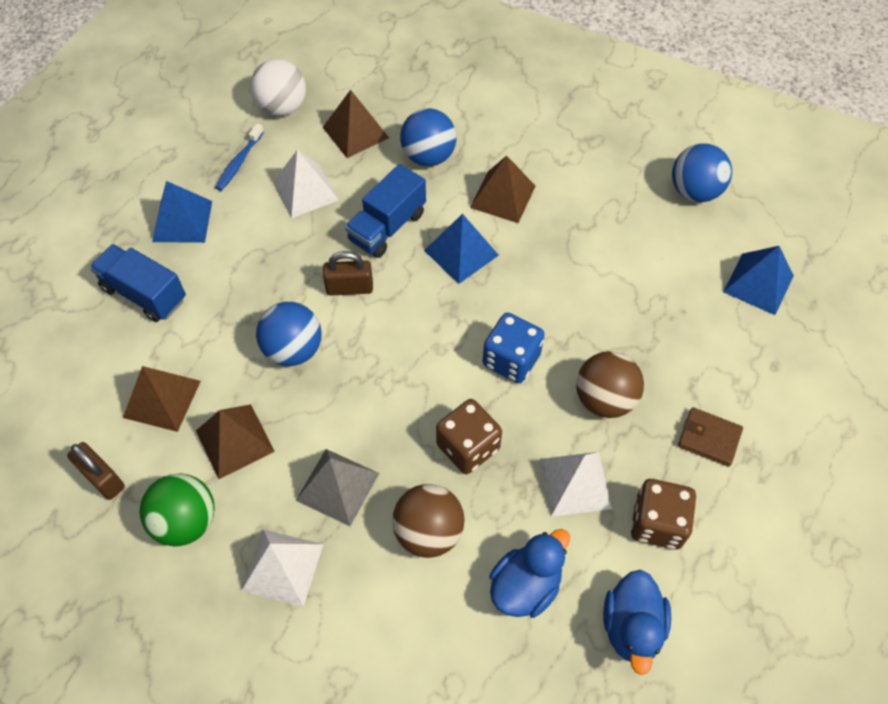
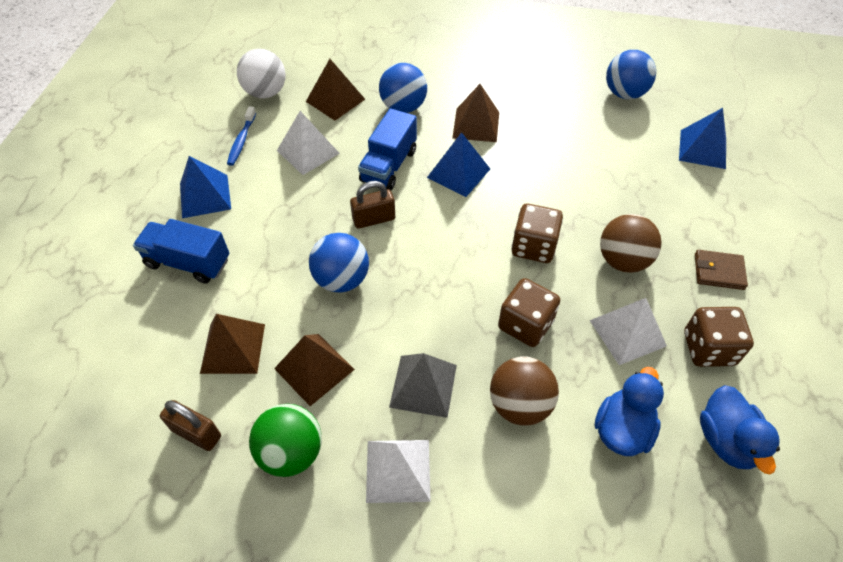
camera: 15 degrees left, 5 degrees down
(511, 360) = (533, 246): blue dice -> brown dice

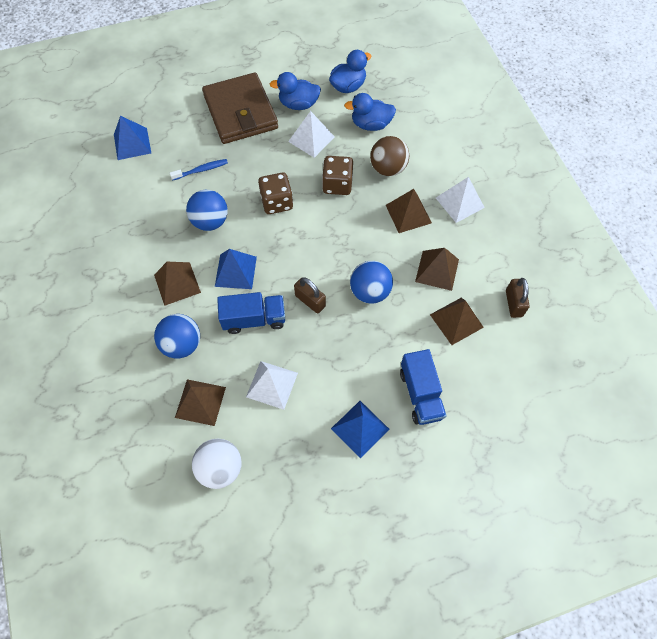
camera: 120 degrees left, 10 degrees up
(241, 141) = (289, 444): blue toothbrush -> blue toothbrush (201, 170)
(291, 452) = (487, 252): green ball -> none
(423, 385) = (408, 214): grey pyramid -> brown pyramid
(622, 260) = (260, 156): brown ball -> none
(624, 93) = (90, 203): blue ball -> blue ball (210, 221)
(708, 348) = (298, 104): brown dice -> blue duck
(718, 271) = (240, 112): brown wallet -> brown wallet, size x2.38

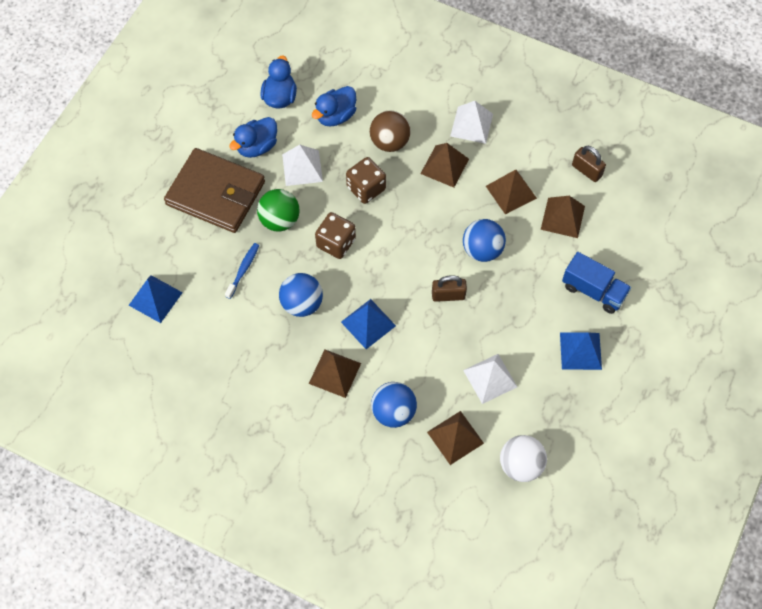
camera: 45 degrees left, 0 degrees up
(254, 319) = (424, 345): blue truck -> none
(259, 159) = (280, 220): none -> green ball

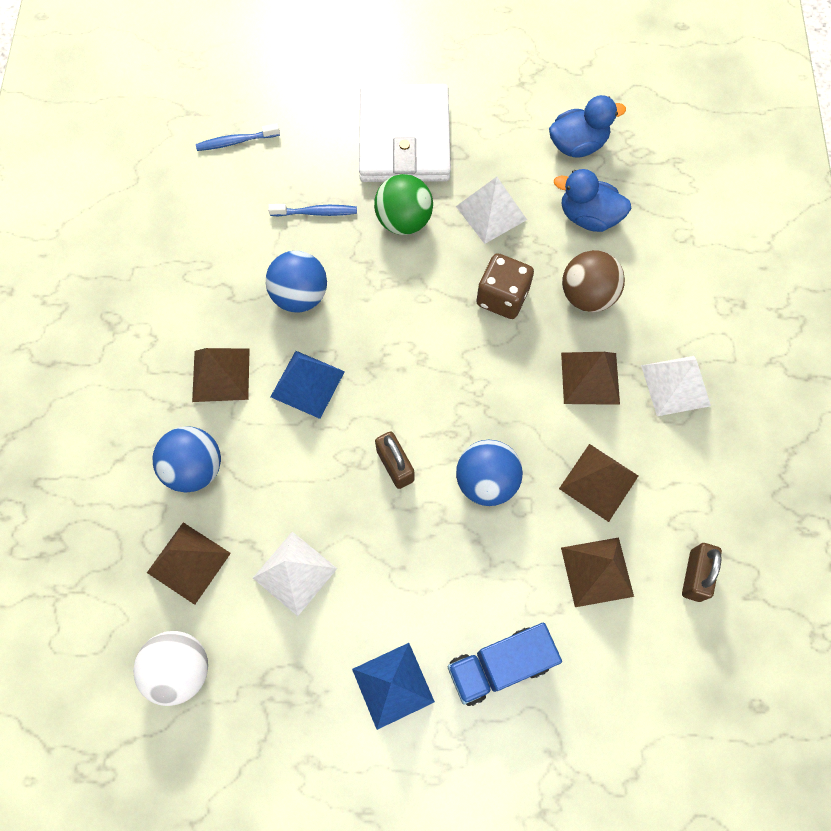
camera: 65 degrees right, 5 degrees up
(155, 298) = (236, 142): blue pyramid -> blue toothbrush
(215, 193) = (404, 138): brown wallet -> white wallet
(257, 146) = (493, 152): blue duck -> none
(336, 243) = (404, 297): brown dice -> none
(593, 290) = (500, 666): blue truck -> blue truck turned 60 degrees clockwise

